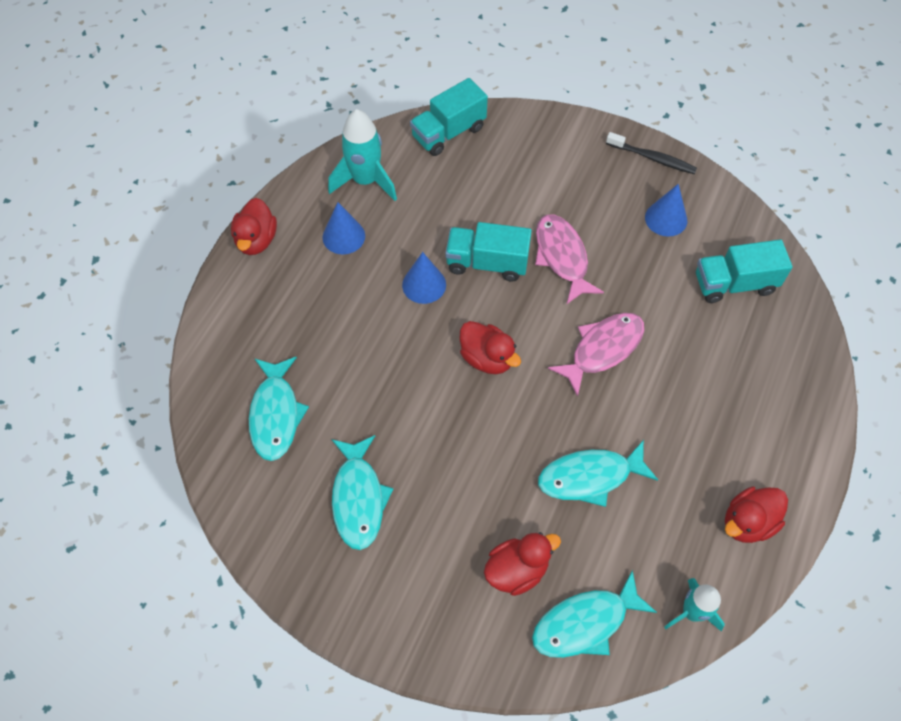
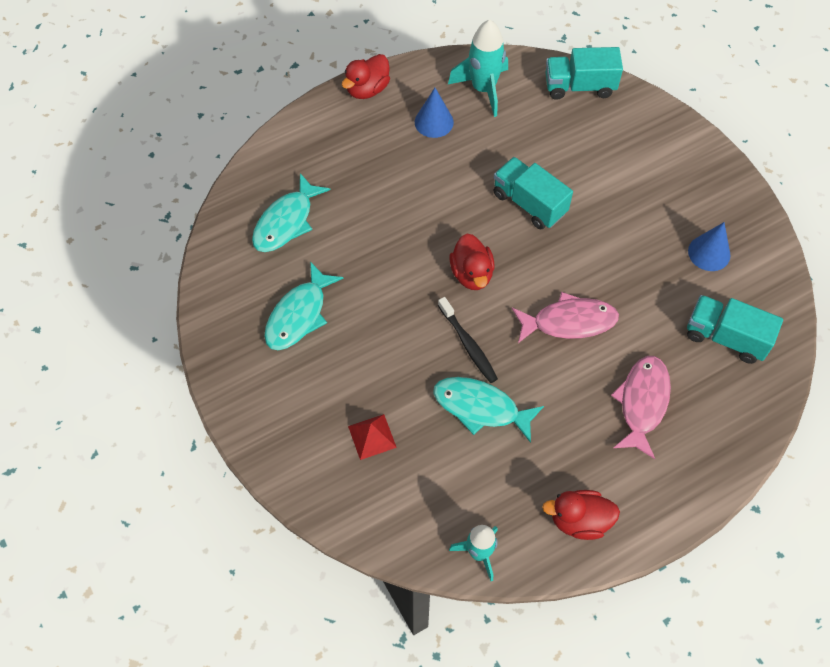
camera: 35 degrees right, 0 degrees up
(424, 284) = (466, 192): blue cone -> none
(517, 570) = (372, 436): red duck -> red pyramid
(562, 257) = (594, 233): pink fish -> pink fish (642, 403)
(585, 623) = (392, 505): turquoise fish -> none
(652, 158) = (738, 198): black toothbrush -> black toothbrush (468, 344)

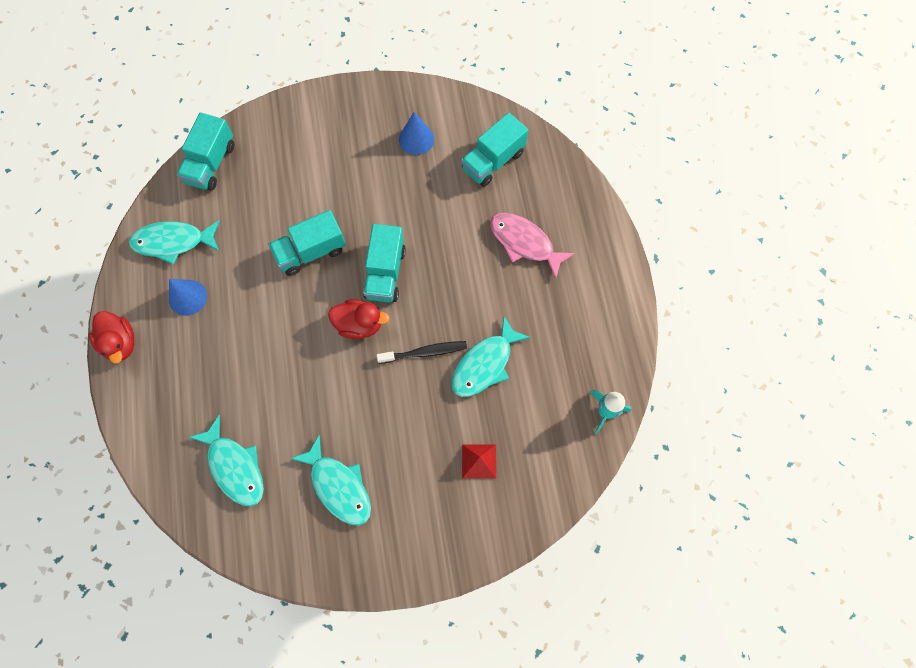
camera: 70 degrees left, 10 degrees up
(483, 89) = (173, 242): turquoise rocket -> turquoise fish
(539, 277) = (385, 273): none -> turquoise truck
(569, 322) = (435, 266): pink fish -> none
(579, 520) = (603, 327): red duck -> none

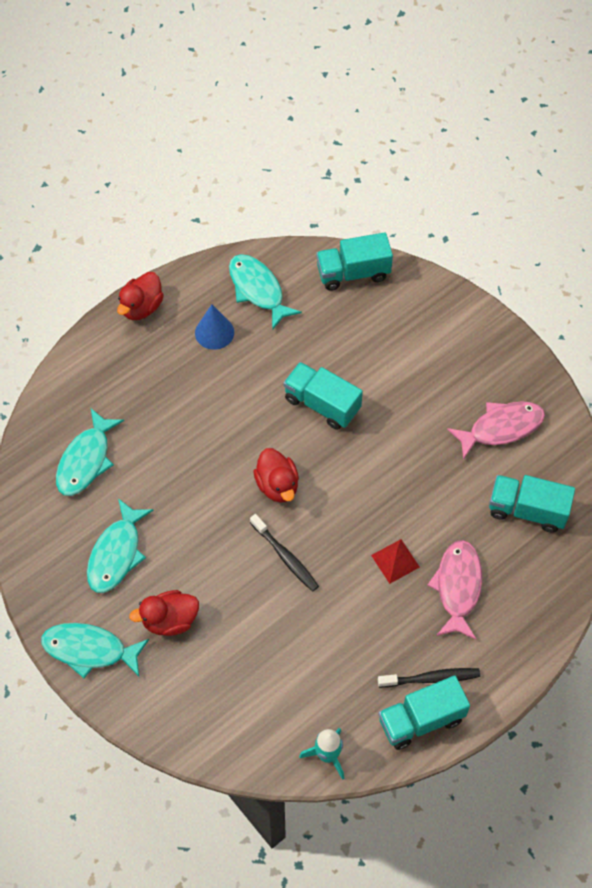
camera: 60 degrees right, 10 degrees down
(385, 273) = (342, 479): turquoise truck -> turquoise truck (421, 720)
(416, 139) = (501, 428): blue cone -> pink fish
(425, 473) = (170, 620): none -> red duck
(479, 461) = (209, 662): red pyramid -> red pyramid (395, 561)
(485, 364) = (307, 617): turquoise fish -> turquoise fish (89, 650)
(585, 303) = (431, 678): none -> black toothbrush

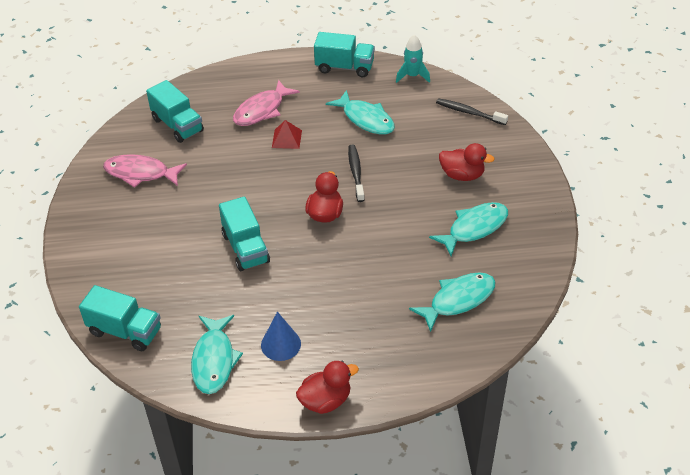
camera: 145 degrees left, 15 degrees down
(89, 650) = (529, 184): turquoise fish -> turquoise fish (366, 119)
(431, 678) = (321, 80): black toothbrush -> black toothbrush (469, 112)

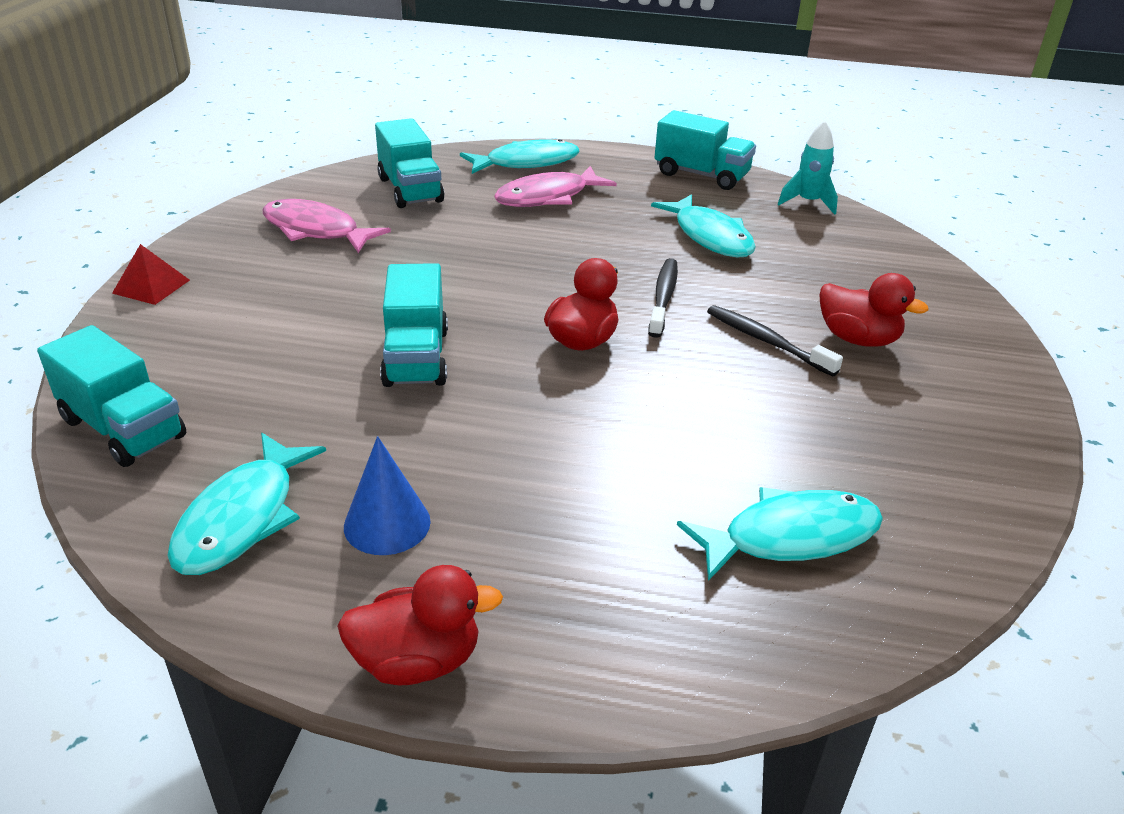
camera: 15 degrees right, 10 degrees down
(286, 139) = (568, 235): red pyramid -> red pyramid (151, 286)
(469, 112) = (894, 261): black toothbrush -> black toothbrush (767, 341)
(474, 228) = (860, 422): turquoise fish -> turquoise fish (526, 163)

